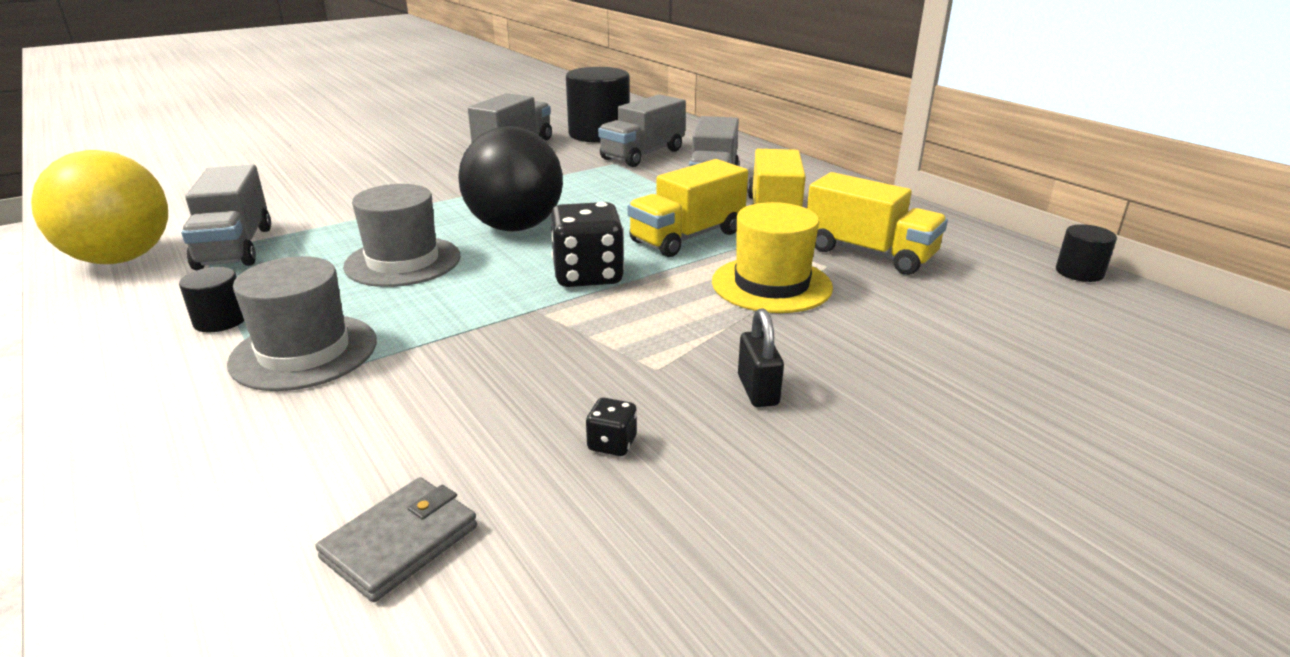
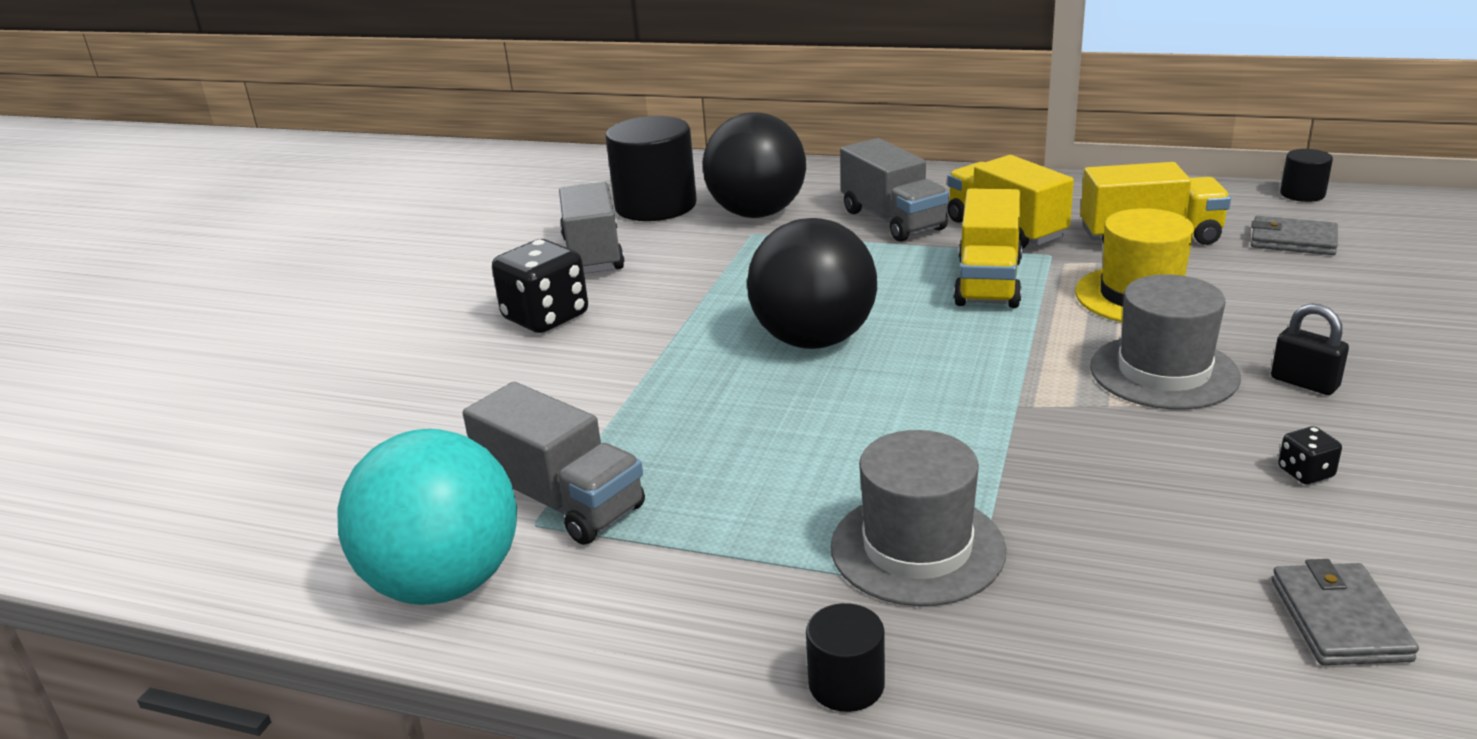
camera: 35 degrees left, 0 degrees up
(121, 258) = (445, 583): yellow ball -> turquoise ball
(220, 320) = (757, 571): black cylinder -> black cylinder (846, 684)
(403, 261) = (790, 424): grey hat -> grey hat (1164, 372)
(588, 275) = (989, 355): black dice -> black dice (546, 317)
(642, 154) = (757, 213): grey truck -> black ball
(988, 299) = (1292, 240): none -> grey wallet

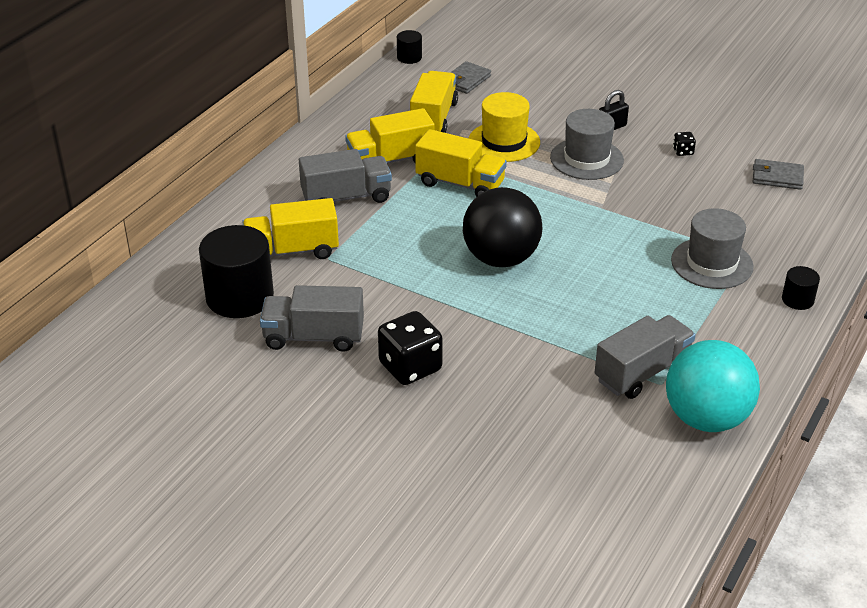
camera: 80 degrees left, 10 degrees up
(757, 213) = (292, 251): black ball -> yellow truck

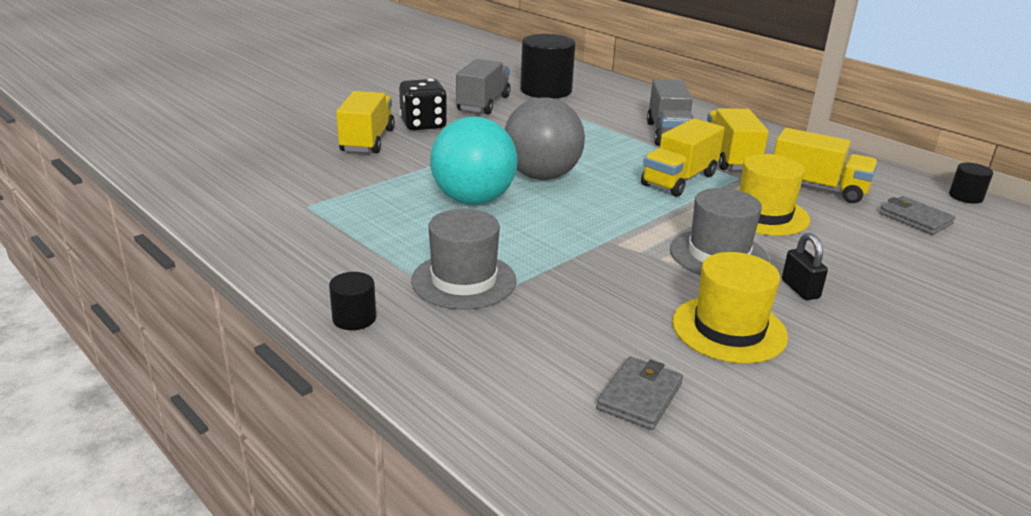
camera: 105 degrees right, 10 degrees down
(292, 251) = (595, 109): yellow truck -> yellow truck (367, 141)
(501, 258) = (541, 176): black ball -> grey ball
(642, 372) = (329, 202): grey truck -> none
(683, 151) = (729, 329): black dice -> yellow hat
(706, 418) = (242, 215): turquoise ball -> turquoise ball (473, 200)

